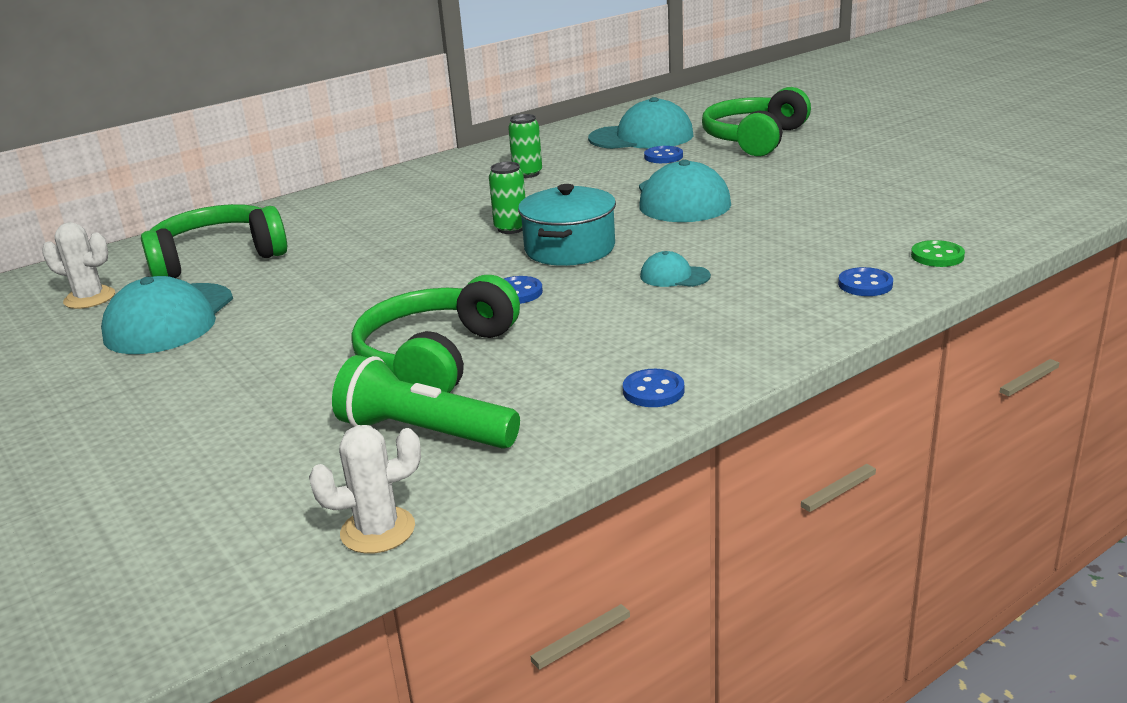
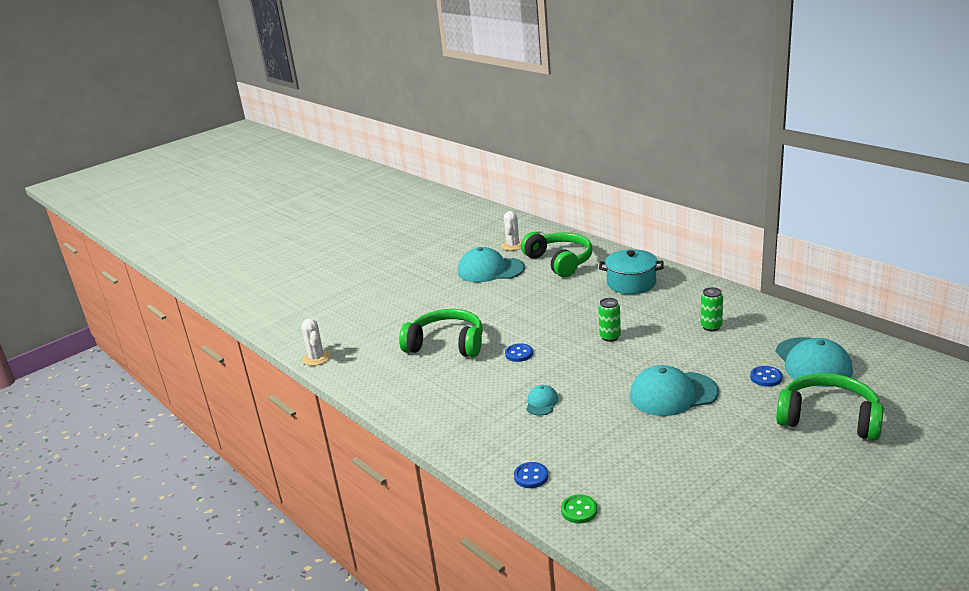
camera: 85 degrees right, 0 degrees up
(424, 432) = (382, 354): green flashlight -> none
(569, 248) = (581, 361): turquoise pot -> turquoise pot (631, 283)
(653, 391) = (408, 408): blue button -> none

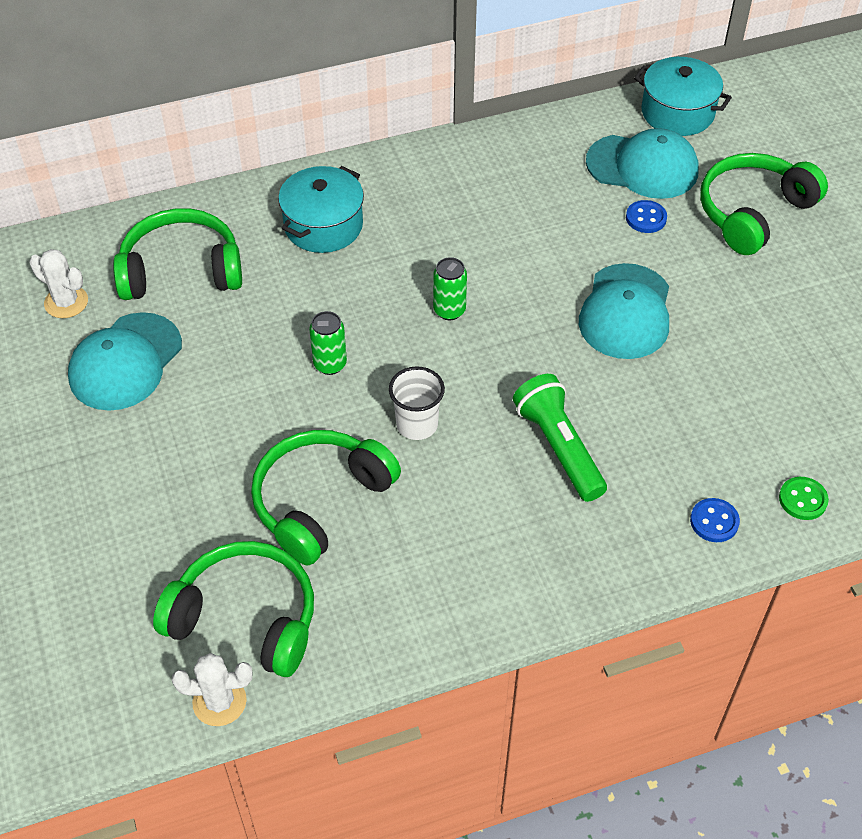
camera: 70 degrees left, 25 degrees up
(365, 349) = (245, 618): none -> green headphones
(519, 354) = (417, 424): blue button -> white cup
(542, 402) = (559, 447): turquoise cap -> green flashlight
(711, 327) = (501, 206): green can -> green can (330, 364)
(887, 360) = (677, 112): none -> turquoise pot

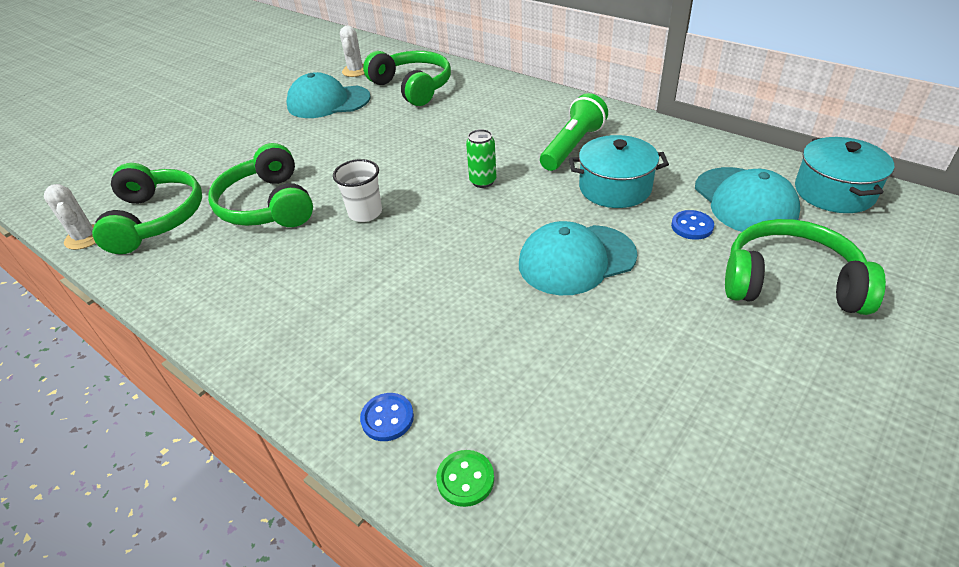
camera: 60 degrees right, 10 degrees down
(320, 502) = (268, 205): green headphones -> green headphones turned 120 degrees counterclockwise
(323, 225) = (501, 109): turquoise pot -> turquoise pot (615, 188)
(330, 364) = (387, 160): green can -> none
(559, 447) = (398, 286): green flashlight -> green flashlight (573, 146)

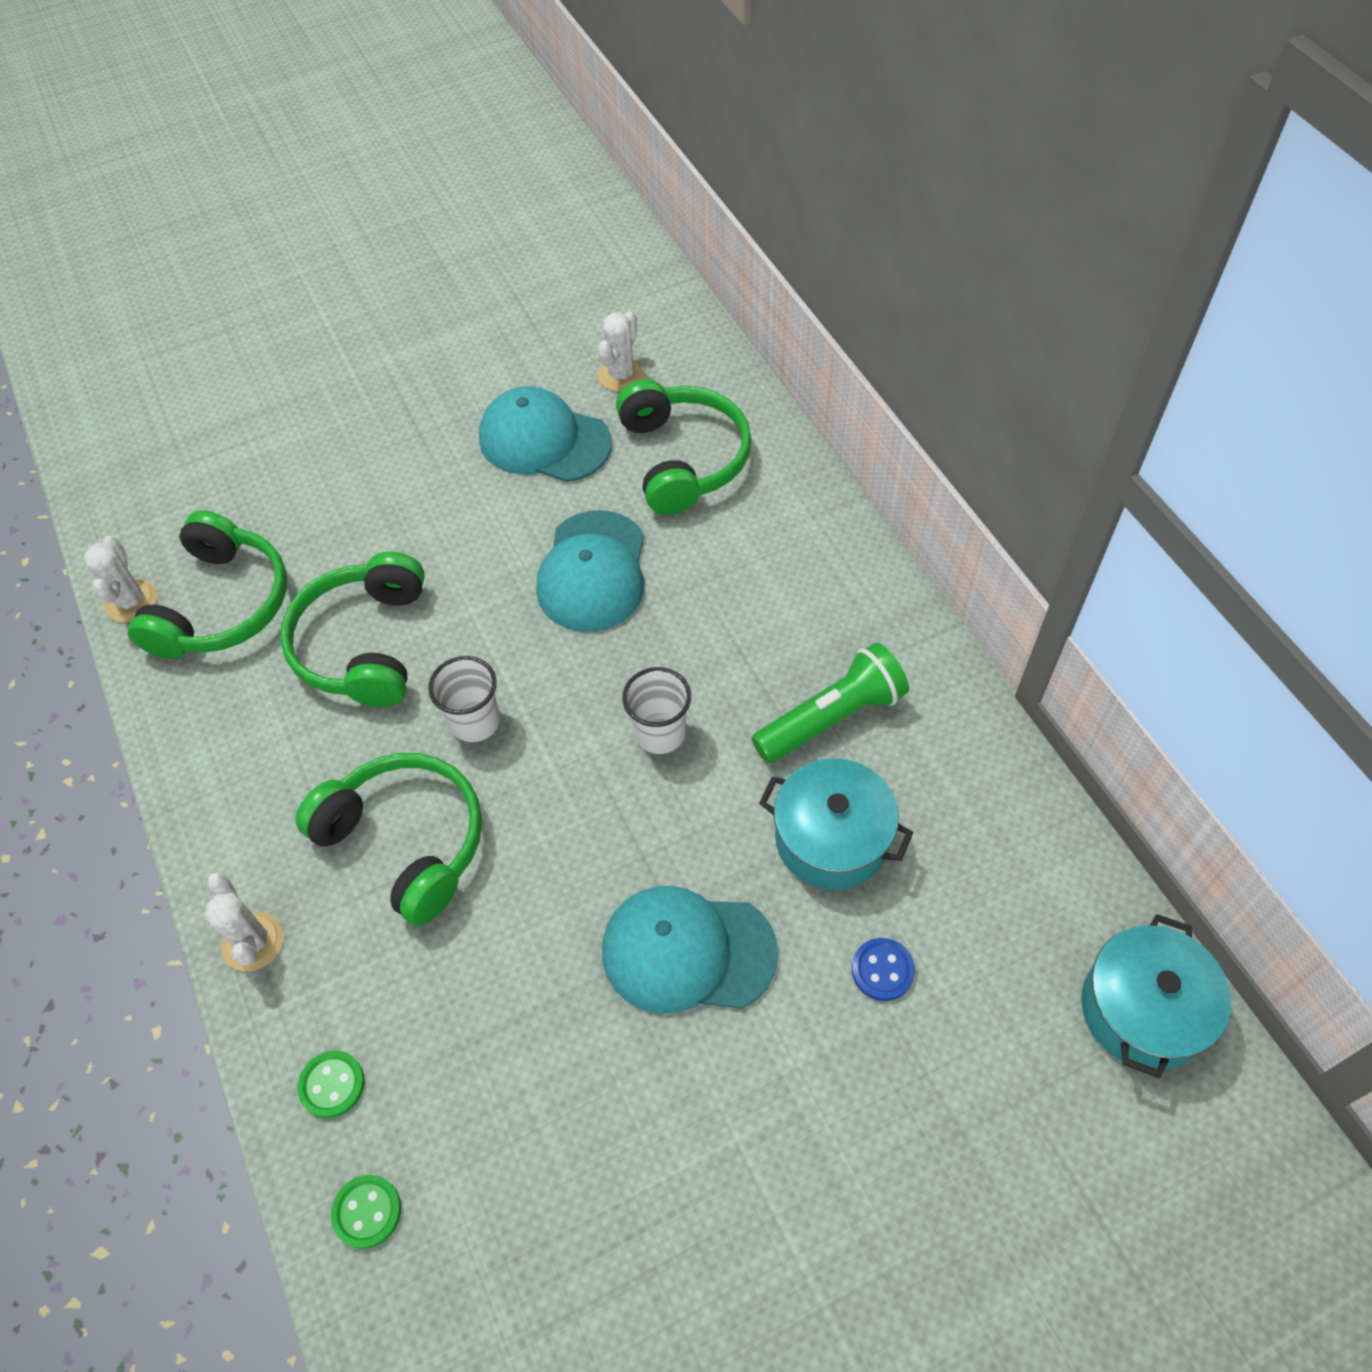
camera: 25 degrees right, 15 degrees up
(275, 366) = (253, 942): none -> white cactus
(387, 418) = (332, 1085): blue button -> green button
(483, 181) = (660, 733): green can -> white cup
(745, 201) = (995, 960): turquoise cap -> turquoise cap (593, 572)
(790, 283) = (933, 1140): green headphones -> green headphones (406, 841)

